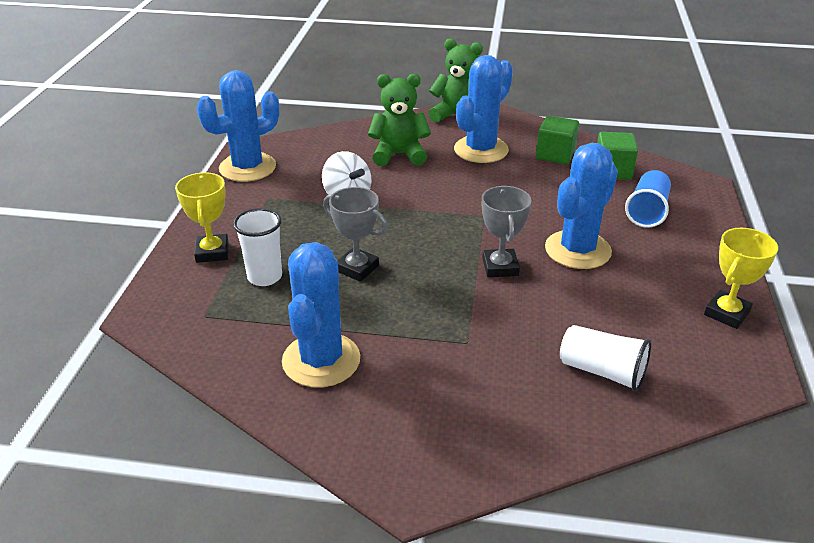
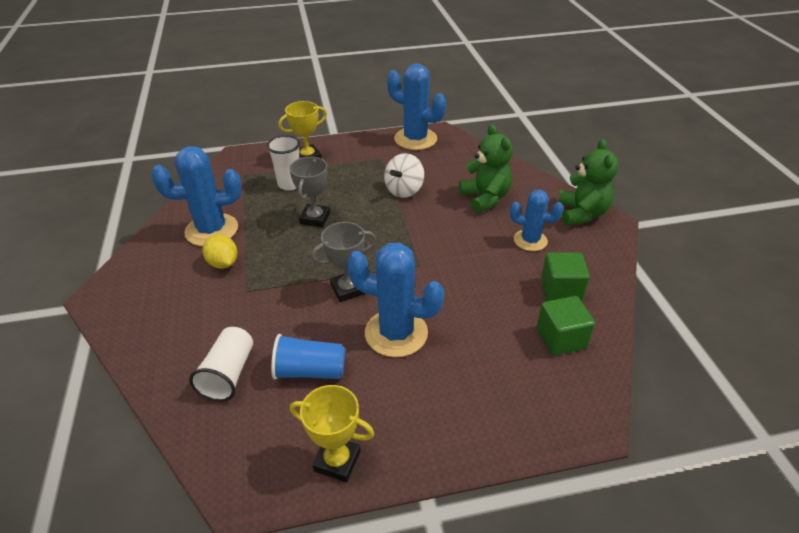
camera: 70 degrees right, 5 degrees up
(402, 356) = (223, 263): none -> yellow lemon
(481, 150) = (530, 240): blue cactus -> blue cactus, size x0.62
(647, 211) = (495, 377): blue cup -> blue cup (309, 371)

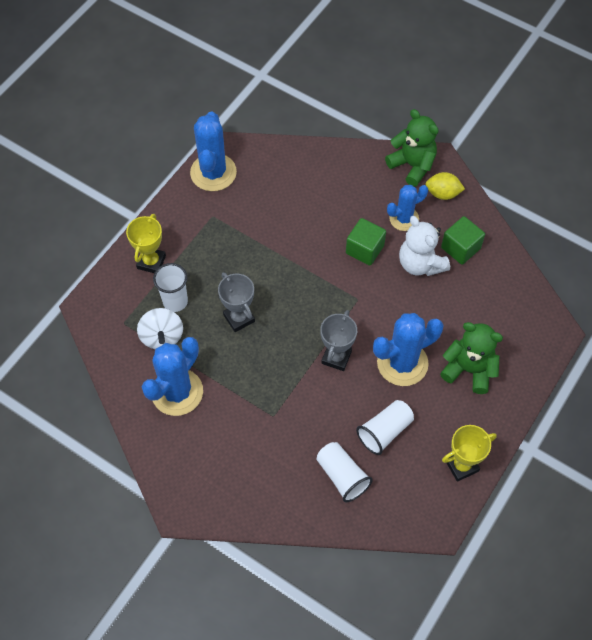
camera: 45 degrees left, 20 degrees up
(223, 263) = (227, 410): yellow lemon -> yellow lemon (443, 193)
(309, 371) = (384, 431): blue cup -> white cup
(404, 190) = (270, 238): white spinning top -> white spinning top (162, 337)
(415, 139) = (213, 172): blue cactus -> blue cactus turned 75 degrees counterclockwise
(485, 198) = (335, 200): green teddy bear -> green teddy bear (469, 370)
(507, 277) = (420, 264): none -> white teddy bear
(561, 338) = (493, 286): green cube -> green cube (364, 249)

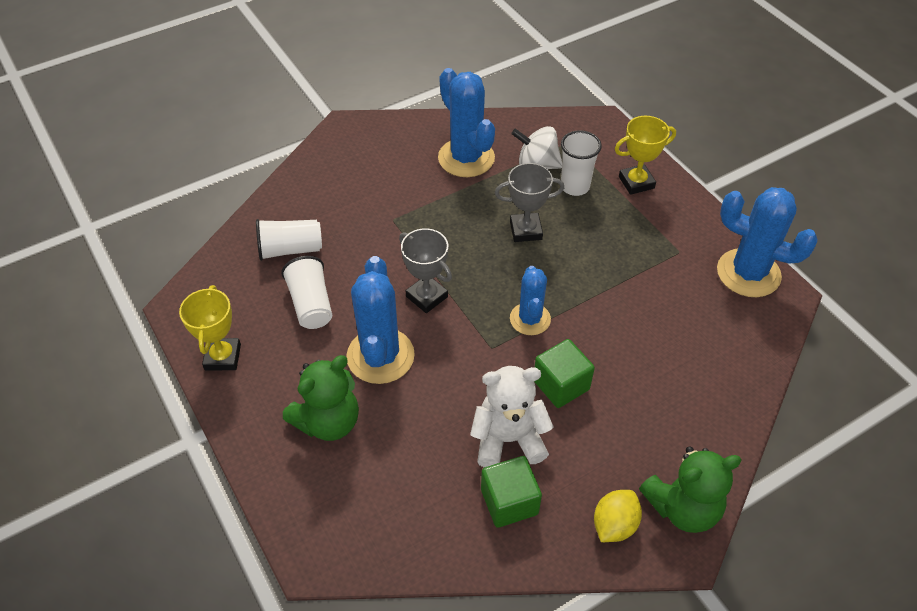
camera: 115 degrees right, 10 degrees down
(151, 262) = (636, 182): yellow trophy -> yellow trophy turned 60 degrees counterclockwise
(404, 219) = (590, 452): blue cactus -> blue cactus (530, 319)

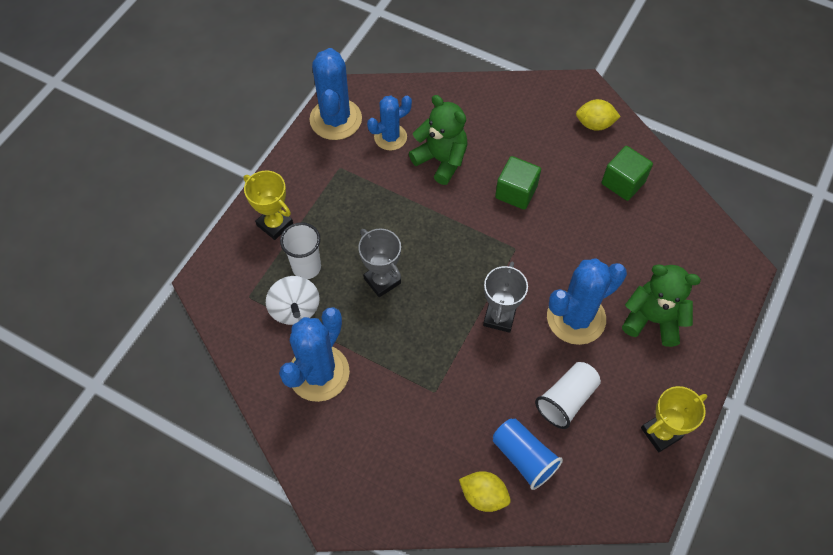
camera: 120 degrees left, 10 degrees up
(285, 210) = (483, 495): none -> yellow lemon
(290, 249) = (524, 457): white cup -> blue cup
(508, 439) = (580, 203): white teddy bear -> none
(530, 319) = (472, 236): blue cactus -> blue cactus (390, 137)
(683, 507) = (557, 96): green teddy bear -> green teddy bear (441, 160)

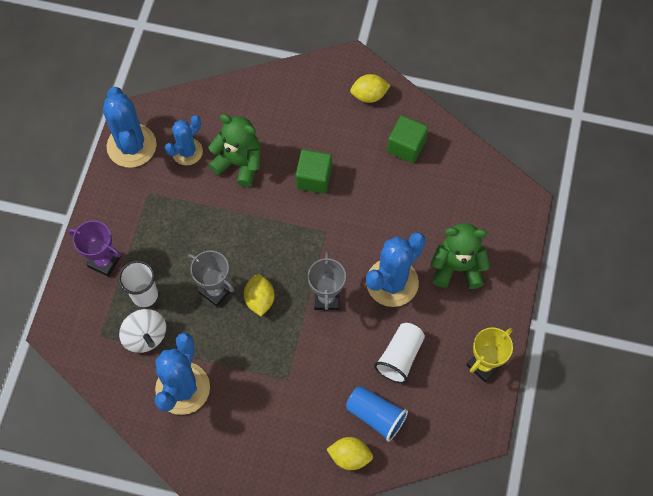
camera: 15 degrees left, 5 degrees up
(275, 224) = (104, 262): yellow trophy -> purple trophy
(426, 301) = (259, 300): none -> yellow lemon

